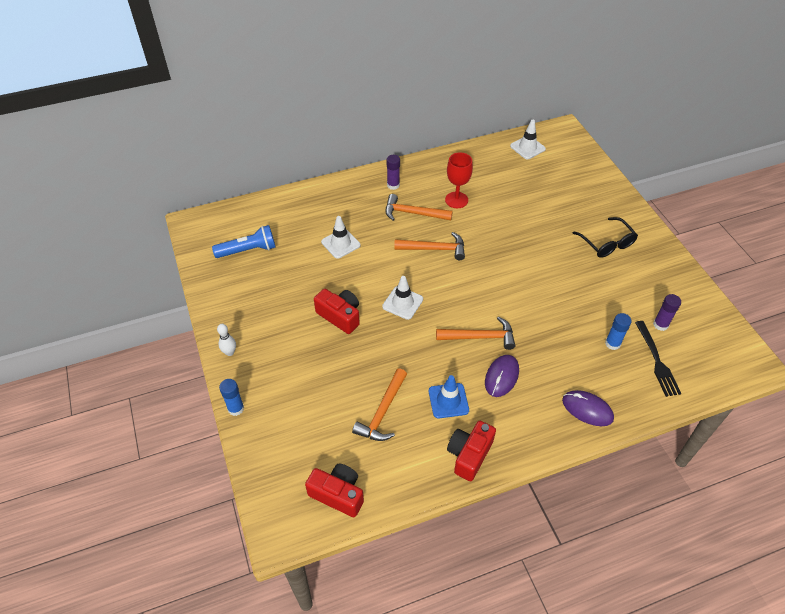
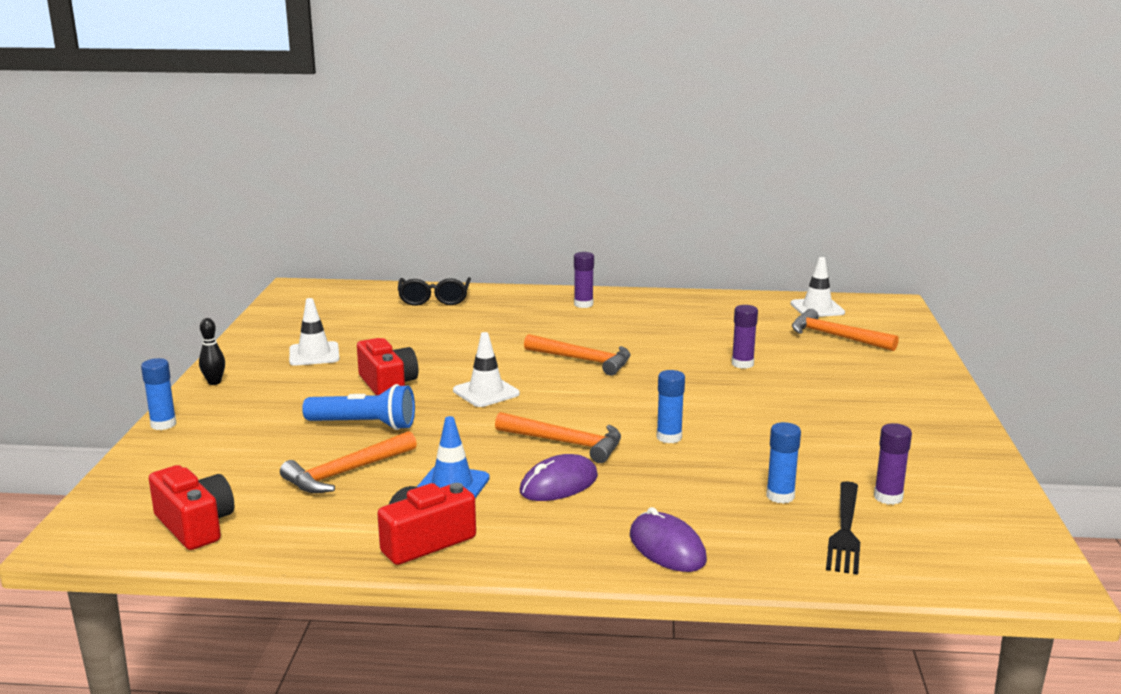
camera: 25 degrees right, 30 degrees down
(230, 352) = (214, 382): white bowling pin -> black bowling pin
(248, 250) = (336, 317): blue flashlight -> blue flashlight (364, 425)
(340, 243) = (458, 333): white traffic cone -> white traffic cone (314, 354)
(413, 213) = (586, 329): orange hammer -> orange hammer (836, 336)
(456, 200) = (661, 330): red goblet -> none
(522, 223) = (742, 364): none -> purple glue stick
(529, 311) = (669, 437): none -> blue glue stick
(606, 243) = (865, 405): black glasses -> black glasses (434, 299)

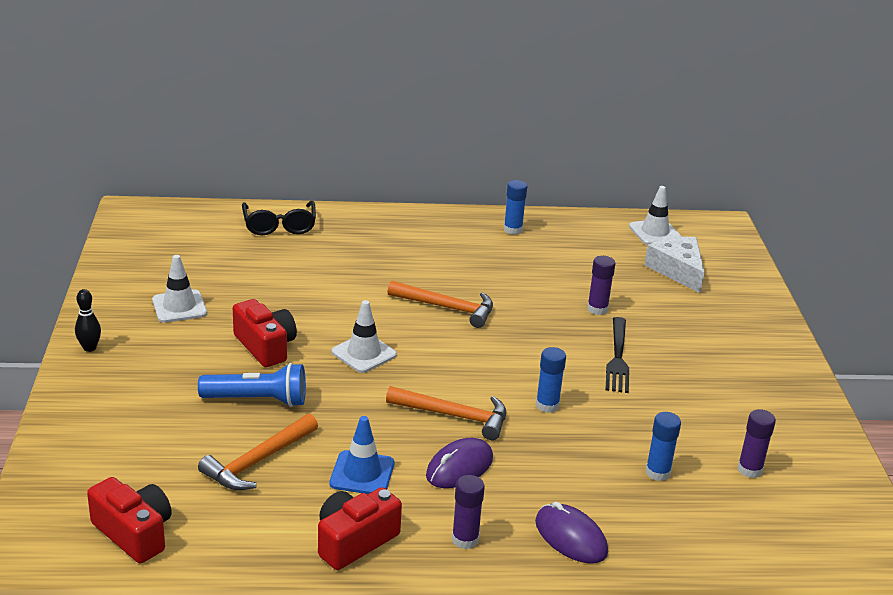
camera: 10 degrees left, 10 degrees up
(163, 424) = (57, 406): blue glue stick -> blue glue stick (513, 230)
(583, 304) = (430, 231): purple glue stick -> purple glue stick (465, 539)
(836, 336) = (677, 270): orange hammer -> white cheese
(845, 530) = (718, 509): black fork -> black fork (618, 358)

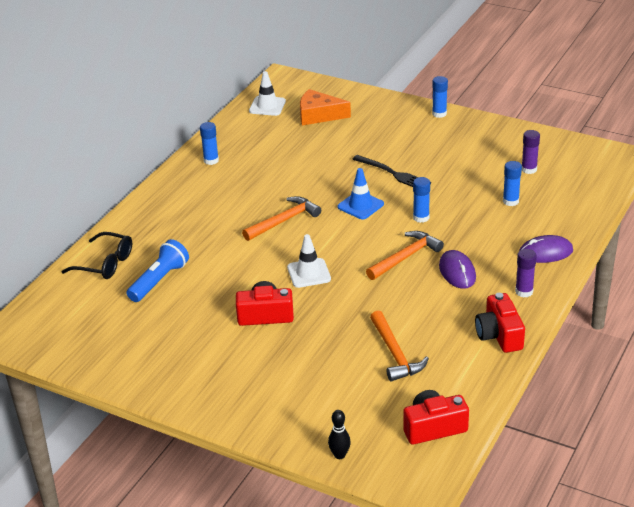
camera: 55 degrees left, 5 degrees up
(89, 348) = (197, 403): black bowling pin -> black bowling pin (339, 455)
(179, 307) = (178, 344): white traffic cone -> none
(257, 400) = (327, 336): blue flashlight -> blue flashlight (159, 281)
(362, 473) = (437, 313): blue traffic cone -> blue traffic cone (360, 205)
(597, 309) = (335, 161): purple glue stick -> none
(677, 270) = (318, 115): white cheese -> orange cheese
(789, 357) = (439, 114): none -> blue glue stick

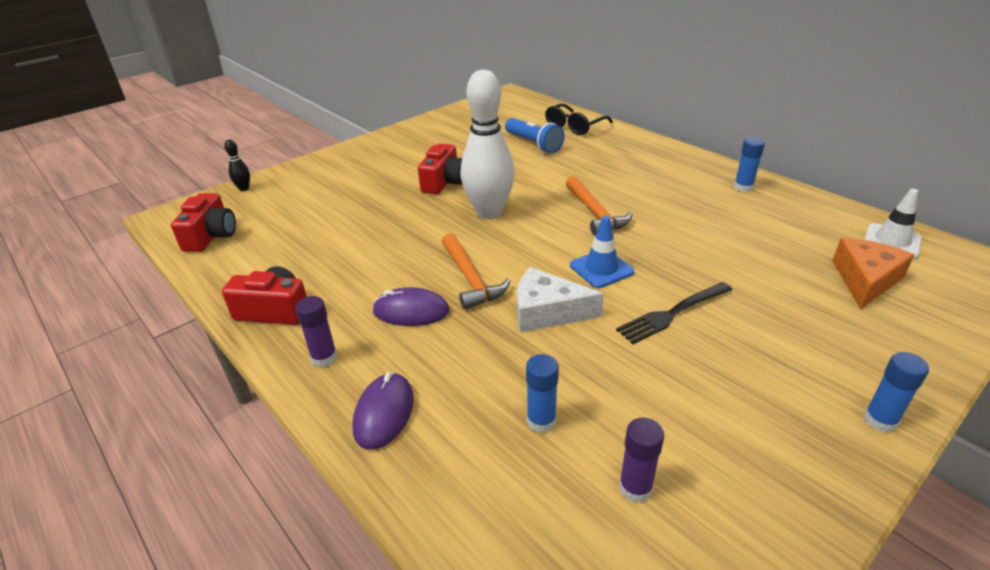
camera: 110 degrees right, 0 degrees up
(309, 273) = (489, 212): white traffic cone -> white bowling pin
(395, 353) = (323, 237): orange hammer -> none
(421, 217) = (547, 312): blue glue stick -> white cheese

